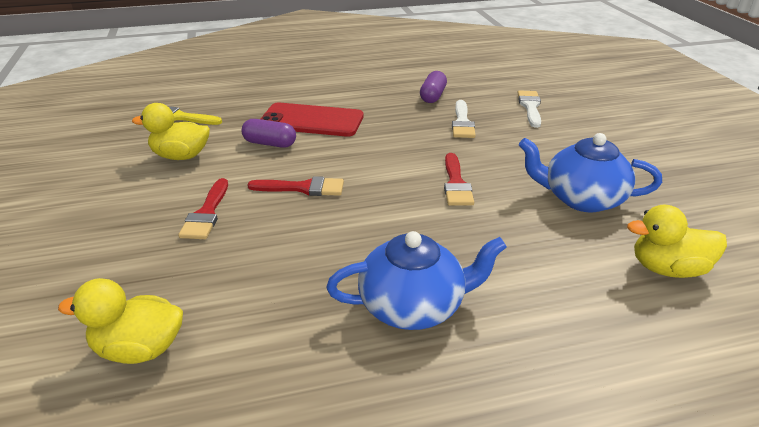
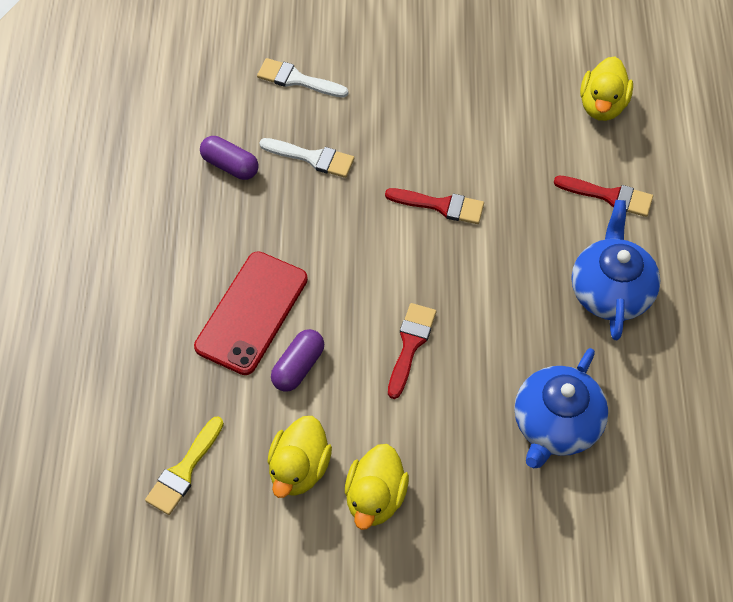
camera: 75 degrees left, 25 degrees up
(139, 349) = (622, 496): yellow duck -> yellow duck (375, 497)
(206, 213) = (435, 442): red brush -> red brush (609, 196)
(581, 199) = (494, 116): blue teapot -> blue teapot (555, 424)

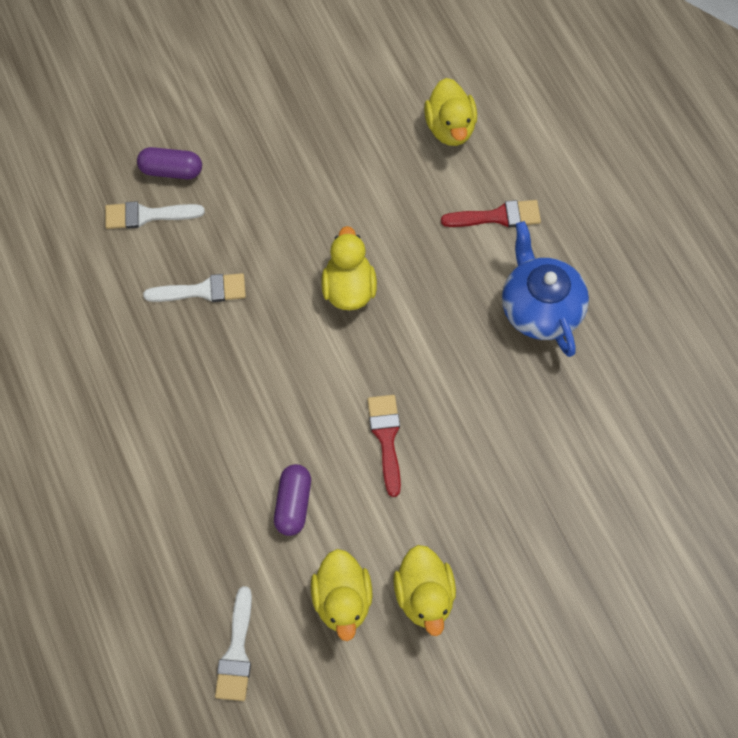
camera: 25 degrees left, 5 degrees up
(184, 470) = (236, 652): yellow brush -> white brush
(230, 165) = (126, 331): purple capsule -> purple capsule (171, 171)
(251, 312) = (222, 471): red phone -> none
(441, 206) = (349, 289): red brush -> yellow duck
(555, 424) = (550, 456): blue teapot -> none

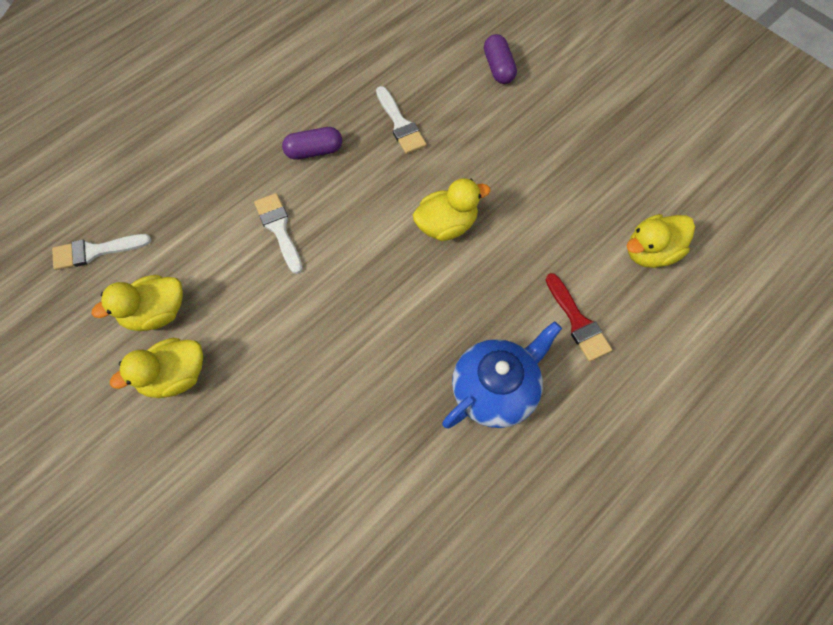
camera: 70 degrees right, 0 degrees up
(147, 215) = (451, 66): white brush -> white brush (279, 229)
(293, 504) = (232, 249): purple capsule -> purple capsule (314, 151)
(386, 438) = (315, 299): red brush -> none

